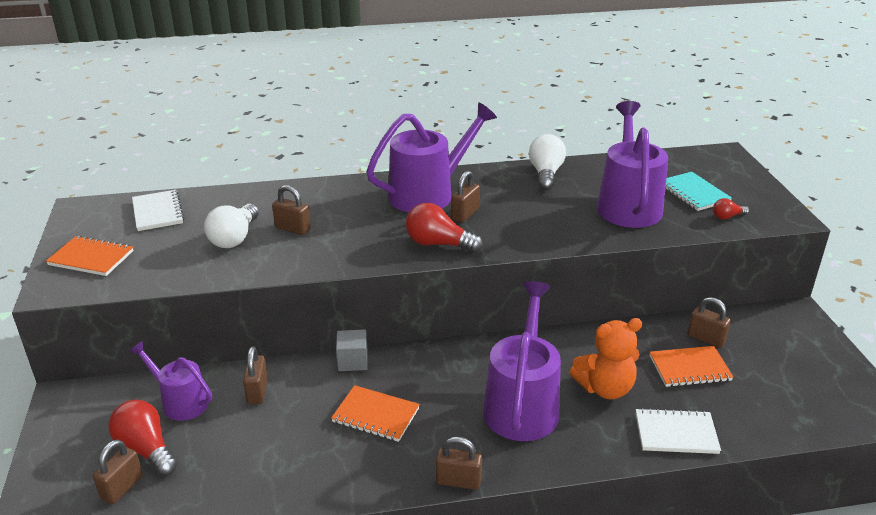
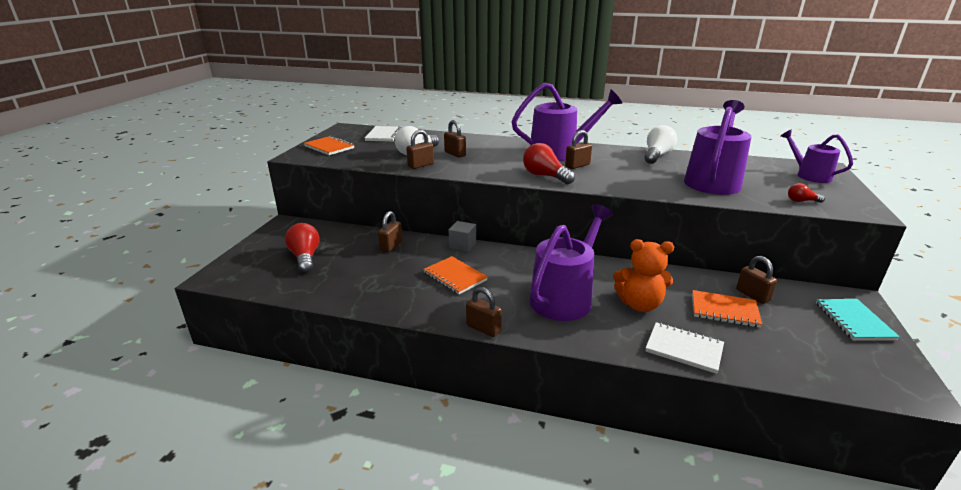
camera: 25 degrees right, 5 degrees down
(122, 487) = (276, 272): brown padlock -> brown padlock (421, 165)
(180, 402) = (343, 240): purple watering can -> purple watering can (809, 175)
(694, 193) = (778, 183): turquoise notebook -> turquoise notebook (853, 321)

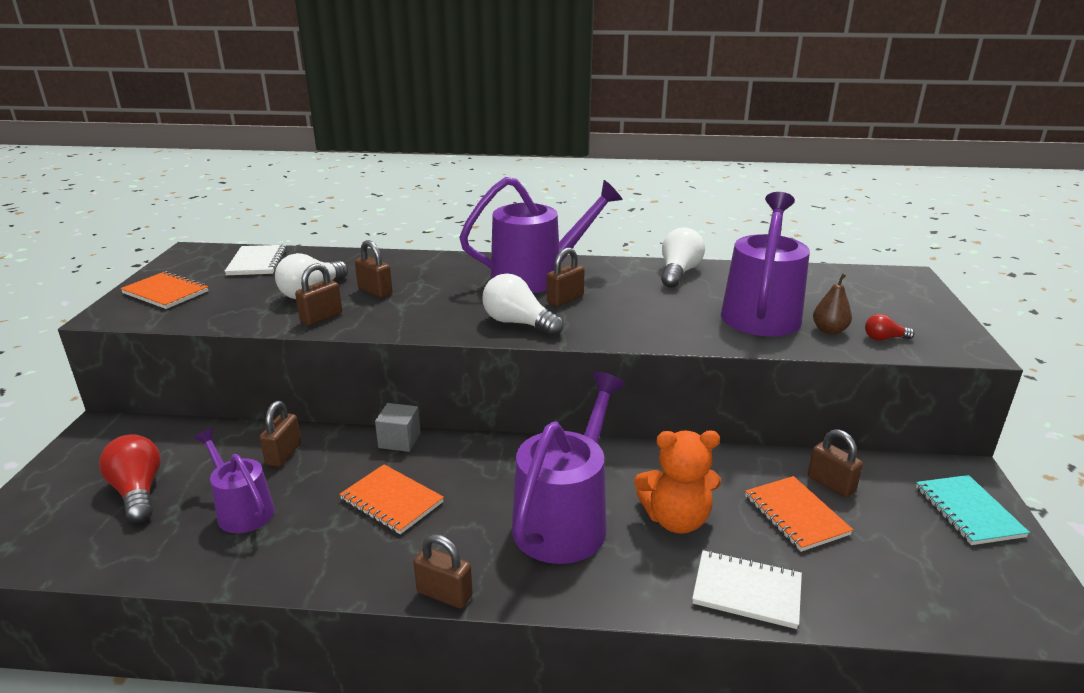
camera: 10 degrees left, 0 degrees up
(545, 176) = (518, 323): red light bulb -> white light bulb
(724, 310) = (796, 515): orange notebook -> orange notebook turned 60 degrees clockwise
(761, 194) = (829, 331): none -> brown pear
(809, 175) = (889, 292): purple watering can -> purple watering can (242, 510)

